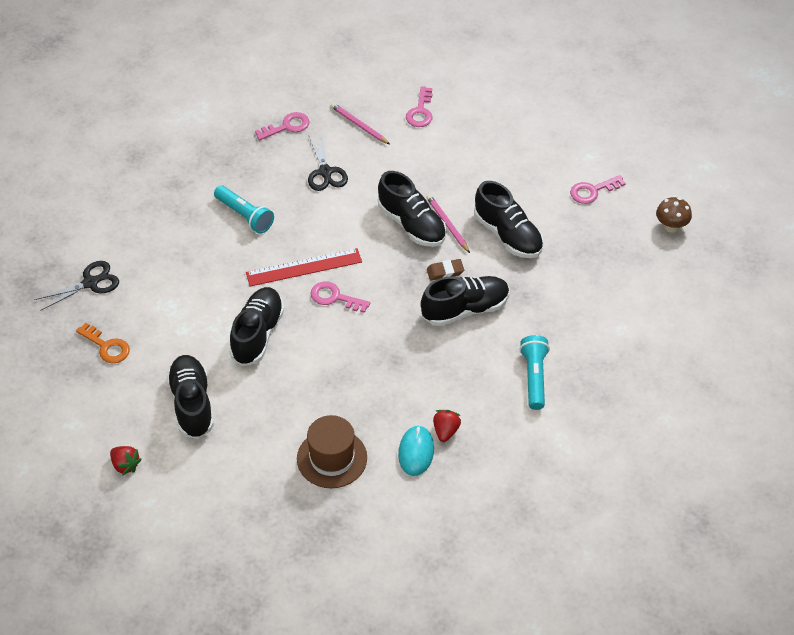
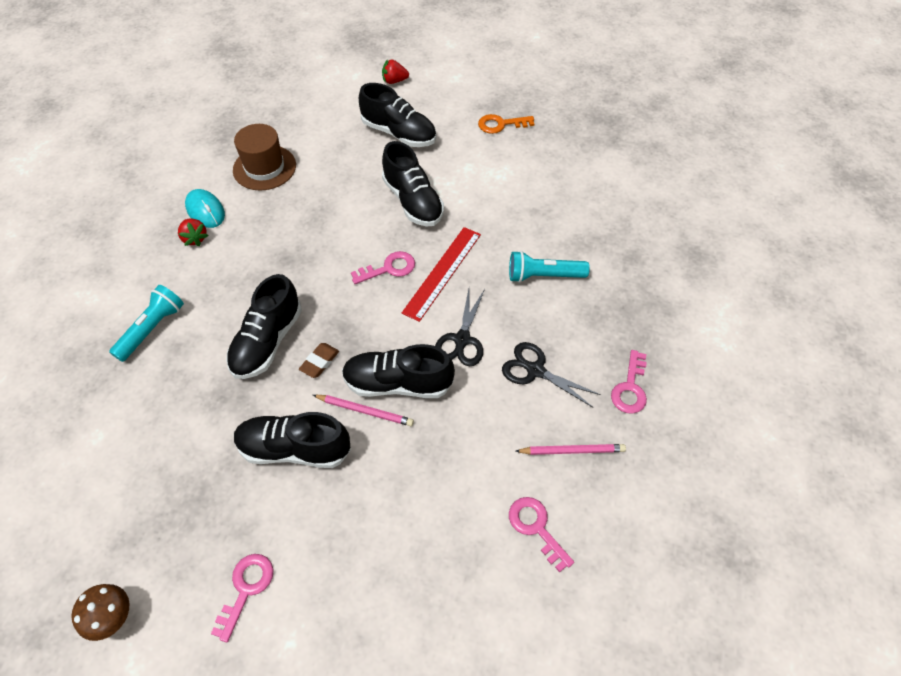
camera: 135 degrees right, 5 degrees up
(90, 283) = (572, 149): black scissors -> black scissors (462, 339)
(534, 377) = (152, 329): turquoise flashlight -> turquoise flashlight turned 105 degrees counterclockwise

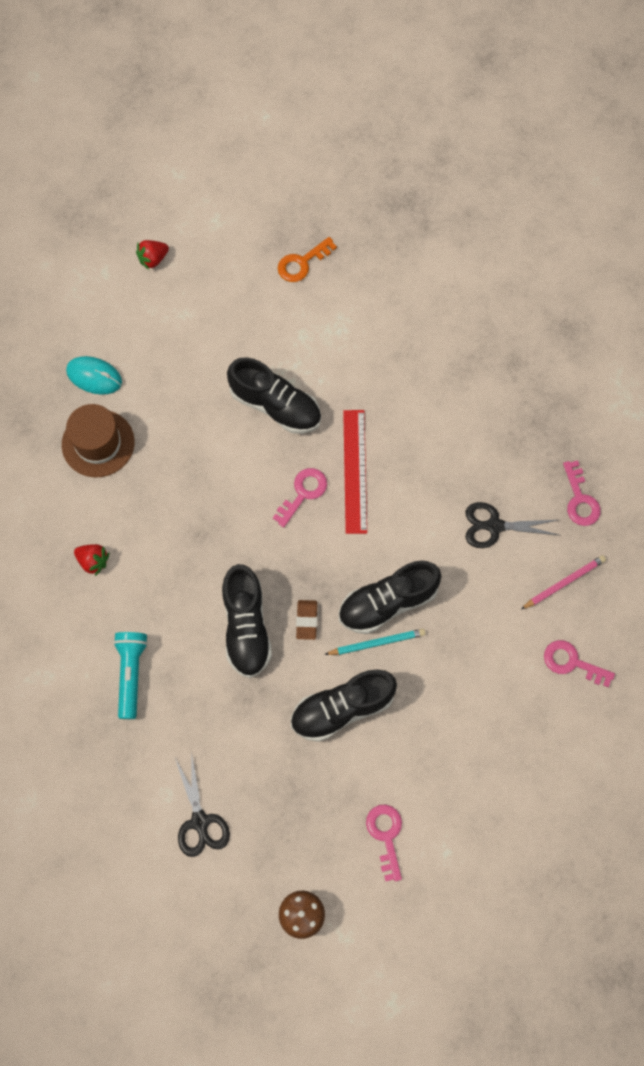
camera: 30 degrees left, 15 degrees up
(205, 210) = (78, 525): turquoise mouse -> turquoise mouse (94, 376)
(364, 411) = (376, 643): pink pencil -> turquoise pencil
(399, 133) = (205, 328): black shoe -> none
(462, 339) = (415, 530): black scissors -> black scissors (200, 821)
(543, 276) = (447, 425): turquoise flashlight -> none

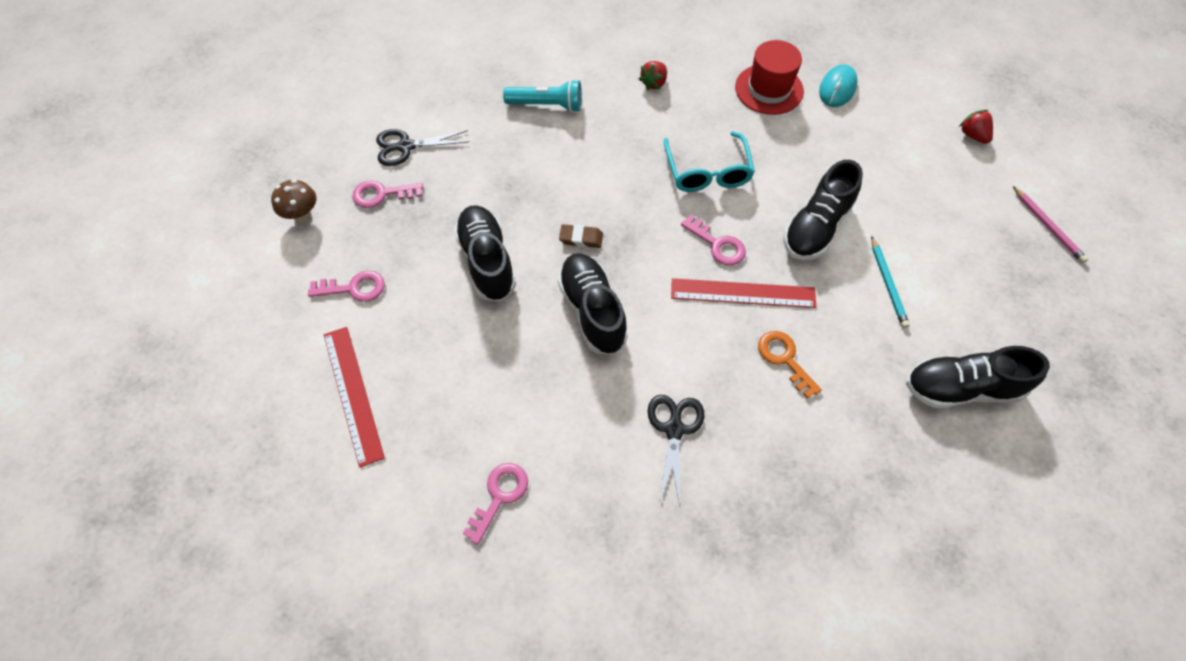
camera: 95 degrees right, 10 degrees down
(98, 443) = (769, 89): brown hat -> red hat
(215, 503) = (707, 172): none -> turquoise glasses
(246, 627) = (580, 189): black shoe -> black shoe (961, 388)
(302, 263) = (993, 262): orange key -> orange key (784, 359)
(376, 643) = (550, 297): turquoise pencil -> turquoise pencil (887, 284)
(497, 809) = (353, 394): none -> red ruler
(564, 583) = (598, 500): pink pencil -> pink pencil (1047, 226)
(580, 500) = (705, 536): pink key -> pink key (381, 194)

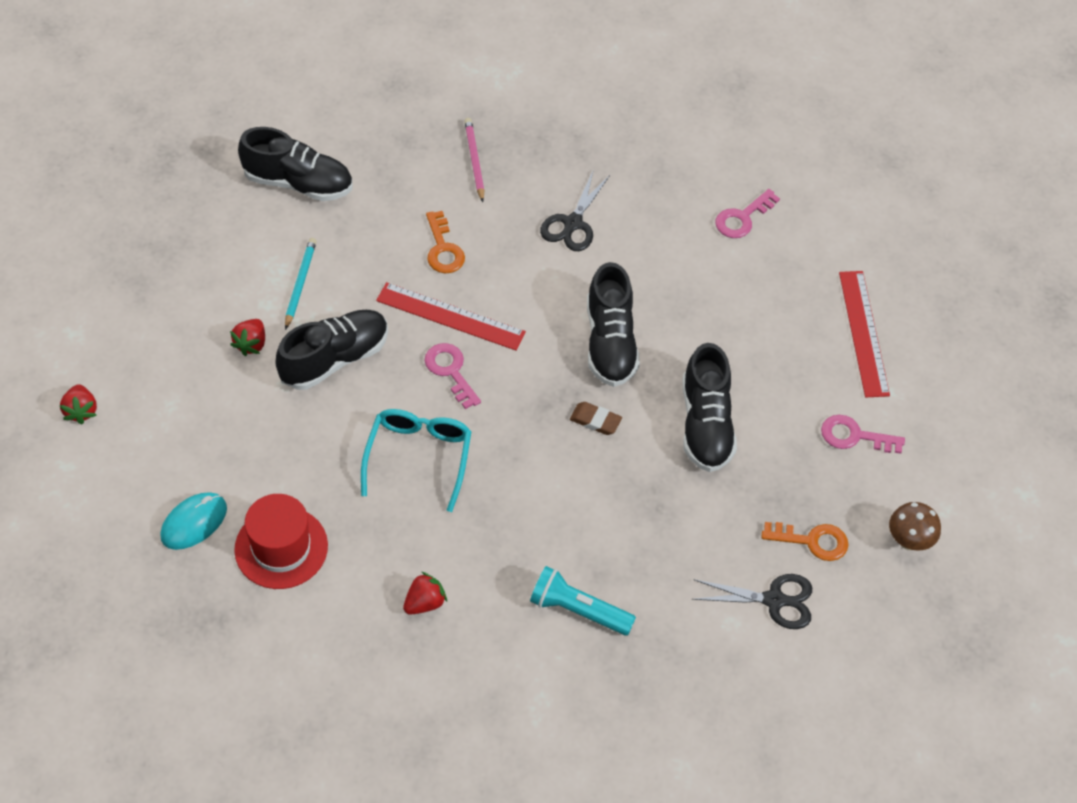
camera: 165 degrees left, 5 degrees down
(381, 194) = (812, 541): pink key -> orange key
(889, 220) = (251, 344): none -> red strawberry
(1047, 226) = (92, 290): pink pencil -> pink pencil (474, 161)

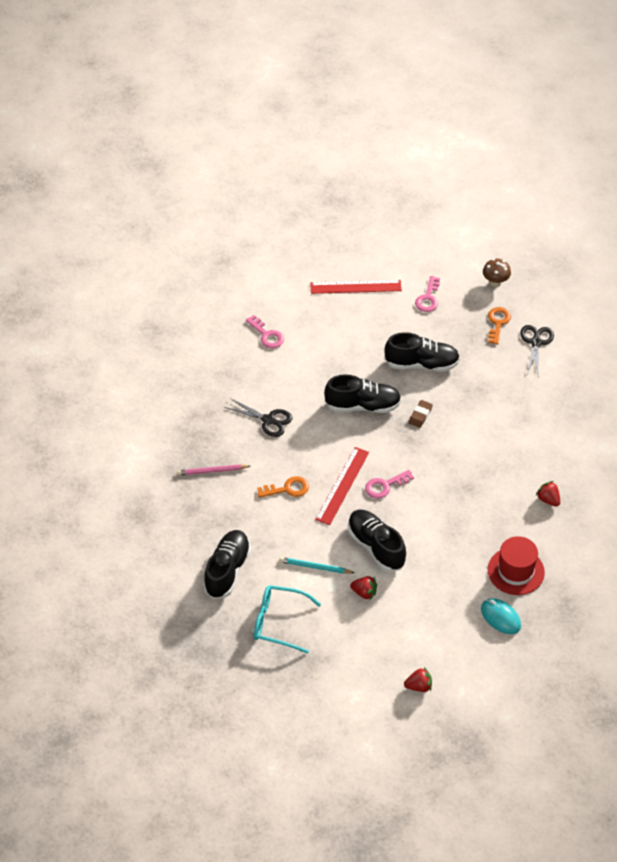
camera: 85 degrees left, 5 degrees down
(418, 457) = (449, 502): turquoise glasses -> turquoise glasses (279, 622)
(578, 610) = (548, 428): turquoise flashlight -> none

